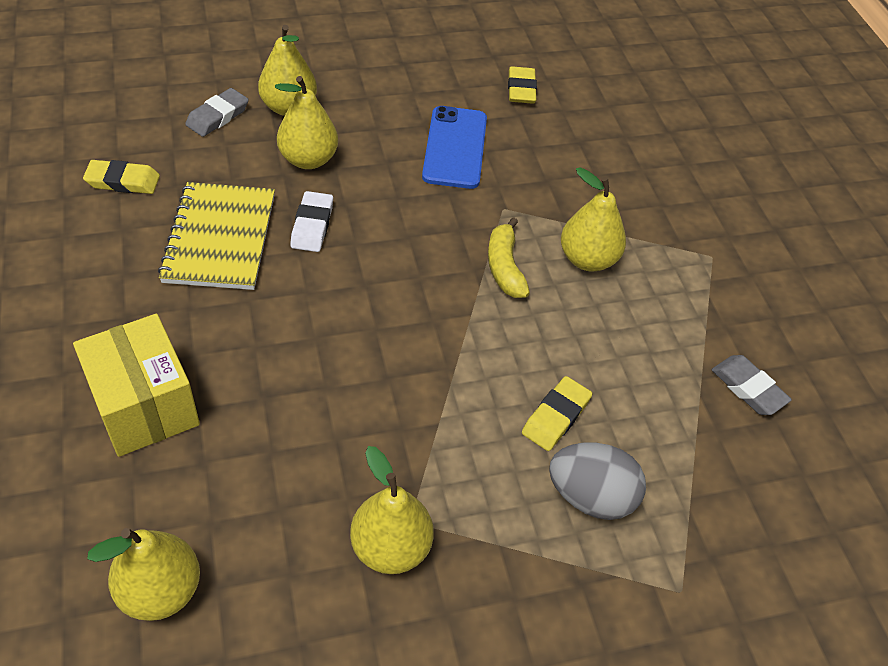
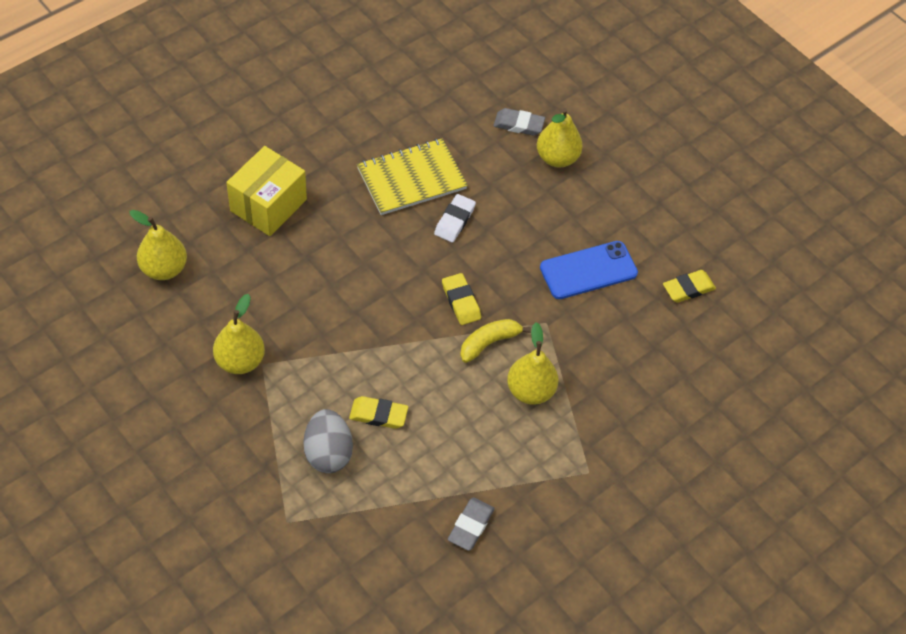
camera: 65 degrees right, 5 degrees up
(123, 181) = (425, 108): yellow eraser -> yellow eraser (461, 301)
(308, 159) = (513, 192): yellow pear -> none
(312, 225) = (454, 220): white eraser -> white eraser turned 45 degrees counterclockwise

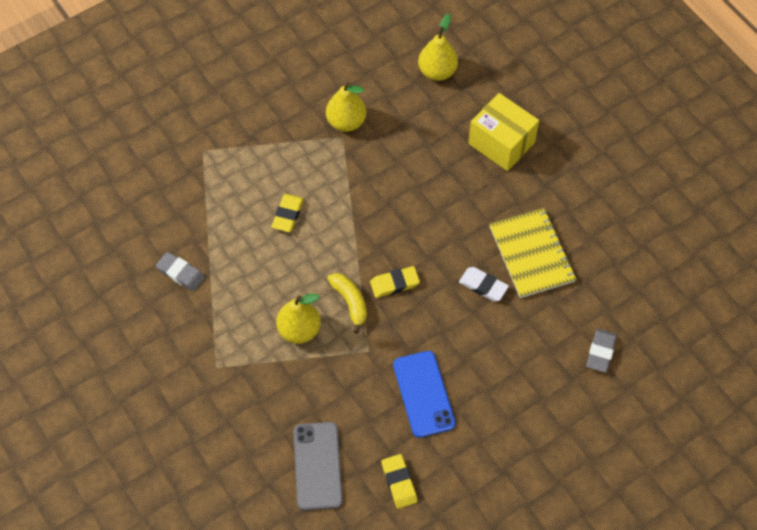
camera: 100 degrees right, 5 degrees up
(328, 453) = (257, 179): grey egg -> none
(557, 158) = (559, 382): yellow pear -> none
(685, 361) = (317, 466): none -> grey phone

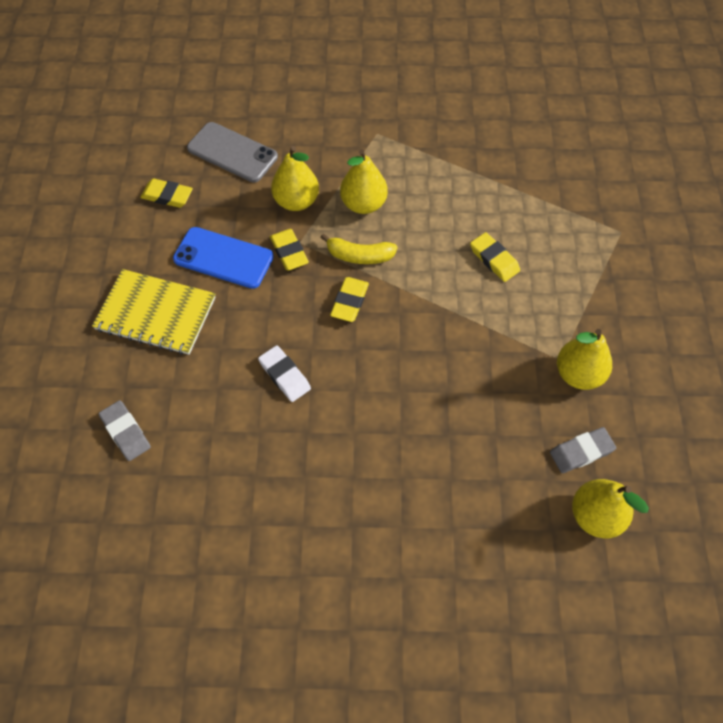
camera: 125 degrees right, 0 degrees up
(181, 273) = (489, 152): grey eraser -> grey eraser (581, 452)
(332, 380) = (296, 201): none -> yellow pear
(383, 352) = (289, 252): none -> yellow eraser
(483, 286) = (285, 375): white eraser -> white eraser turned 75 degrees clockwise
(501, 143) = (443, 517): yellow box -> none
(531, 254) = (282, 446): yellow notebook -> yellow notebook (156, 313)

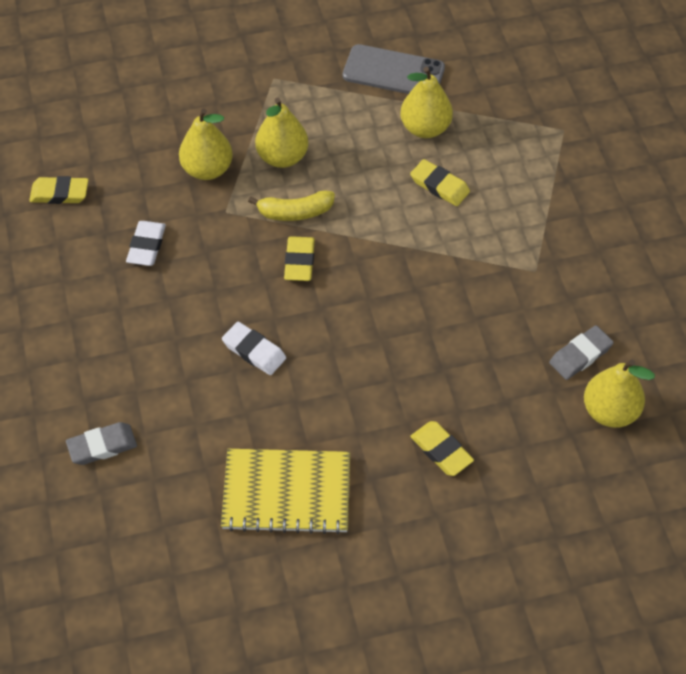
camera: 15 degrees left, 5 degrees down
(126, 432) = (102, 446): grey eraser -> grey eraser turned 60 degrees counterclockwise
(156, 313) = (91, 320): yellow notebook -> yellow notebook (286, 493)
(223, 258) = (146, 246): blue phone -> white eraser
(232, 153) = (117, 131): grey phone -> grey phone (393, 72)
(289, 252) = (217, 224): yellow eraser -> yellow eraser (441, 451)
(578, 374) = (557, 281): yellow pear -> yellow pear (425, 128)

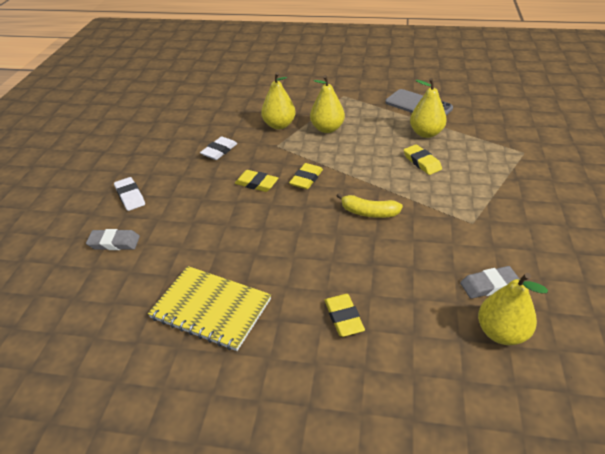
camera: 25 degrees right, 15 degrees down
(59, 193) = (190, 119): yellow eraser -> yellow eraser (256, 183)
(254, 351) = (246, 218): white eraser -> white eraser (130, 196)
(295, 212) = (318, 155): yellow banana -> yellow banana (368, 212)

